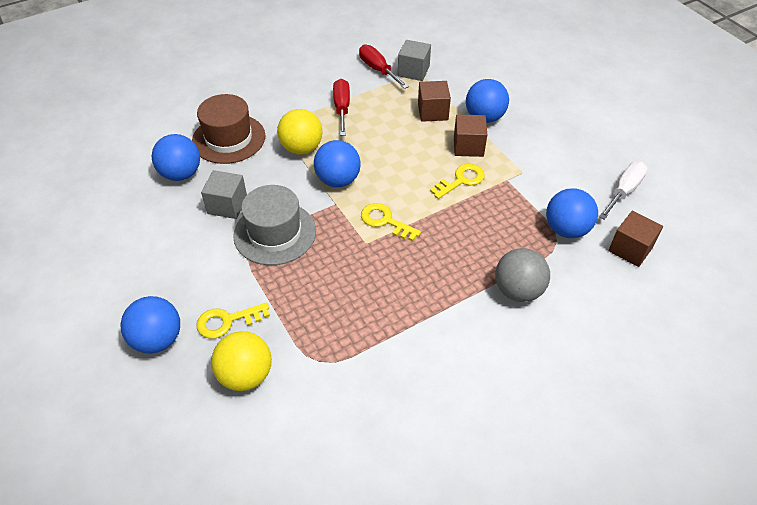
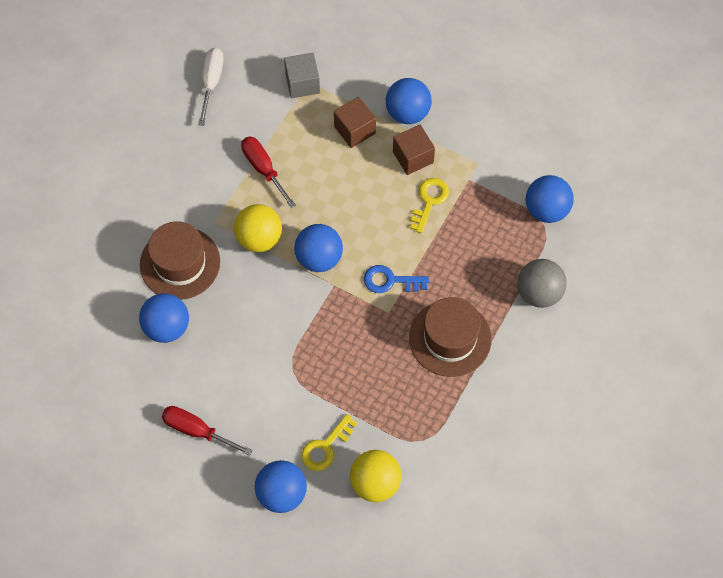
camera: 30 degrees left, 15 degrees up
(227, 205) = (238, 338): grey cube -> none
(275, 233) = (303, 344): grey hat -> none
(378, 70) = (265, 99): red screwdriver -> red screwdriver (197, 430)
(385, 221) = (390, 281): yellow key -> blue key
(407, 288) = (450, 338): none -> brown hat
(624, 191) = (574, 141): white screwdriver -> white screwdriver (211, 82)
(630, 249) = (607, 203): brown cube -> none

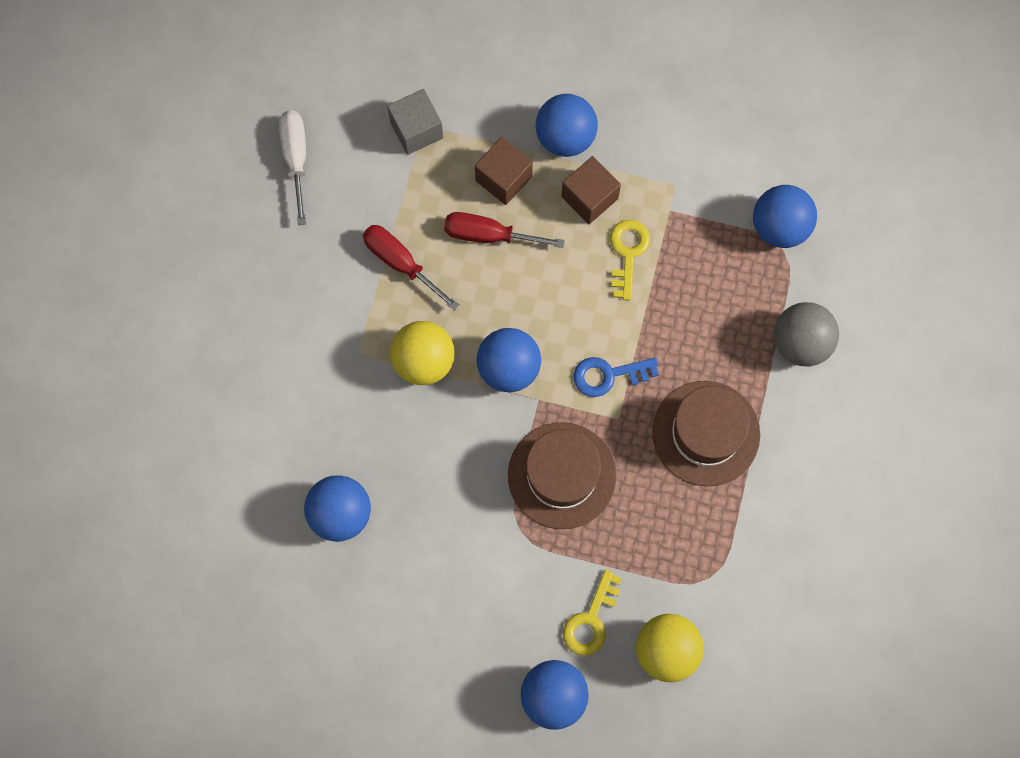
camera: 15 degrees left, 10 degrees up
(180, 263) = (331, 421): brown hat -> brown hat (561, 475)
(197, 430) = (421, 642): red screwdriver -> red screwdriver (488, 235)

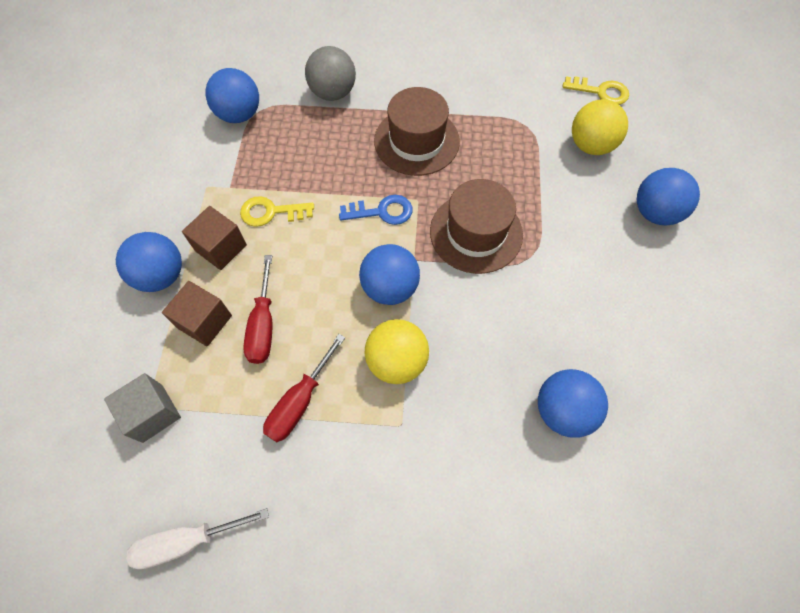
camera: 100 degrees left, 10 degrees down
(591, 620) = (586, 196): yellow key -> yellow key (601, 92)
(608, 375) = (382, 211): blue key -> blue key turned 75 degrees counterclockwise

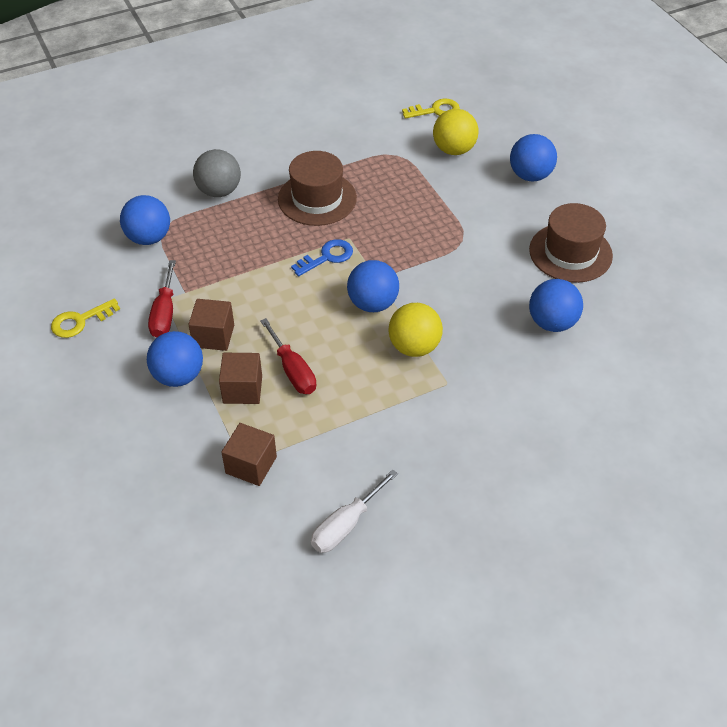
camera: 30 degrees left, 15 degrees down
(152, 413) = (251, 465): grey cube -> brown cube
(271, 212) = (236, 295): yellow key -> yellow key (80, 321)
(299, 402) = (361, 404): red screwdriver -> red screwdriver (164, 313)
(476, 233) = (410, 241): brown hat -> brown hat (570, 253)

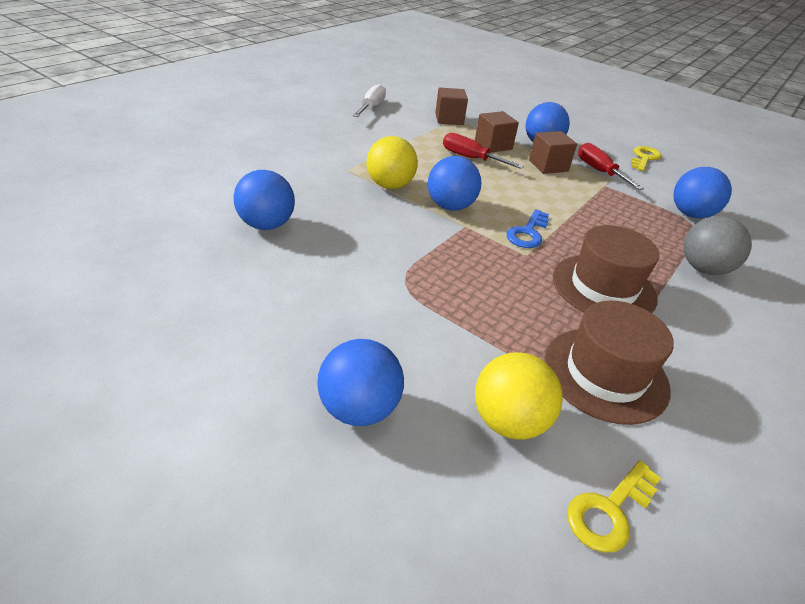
camera: 150 degrees right, 10 degrees down
(570, 253) = (261, 299): brown hat -> brown hat (605, 374)

